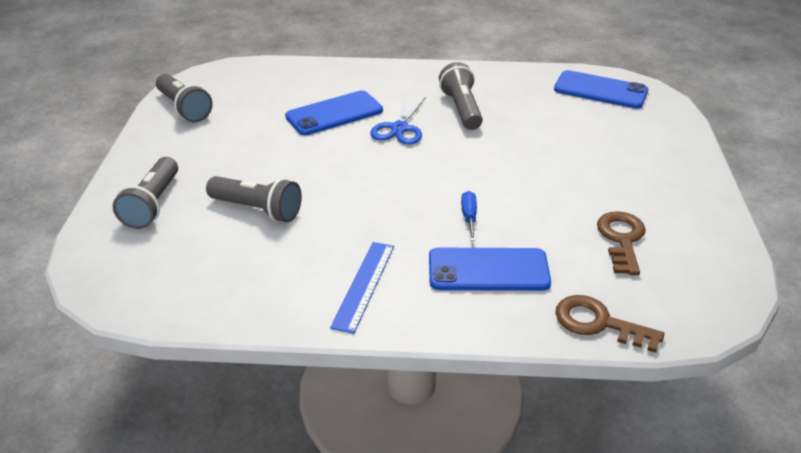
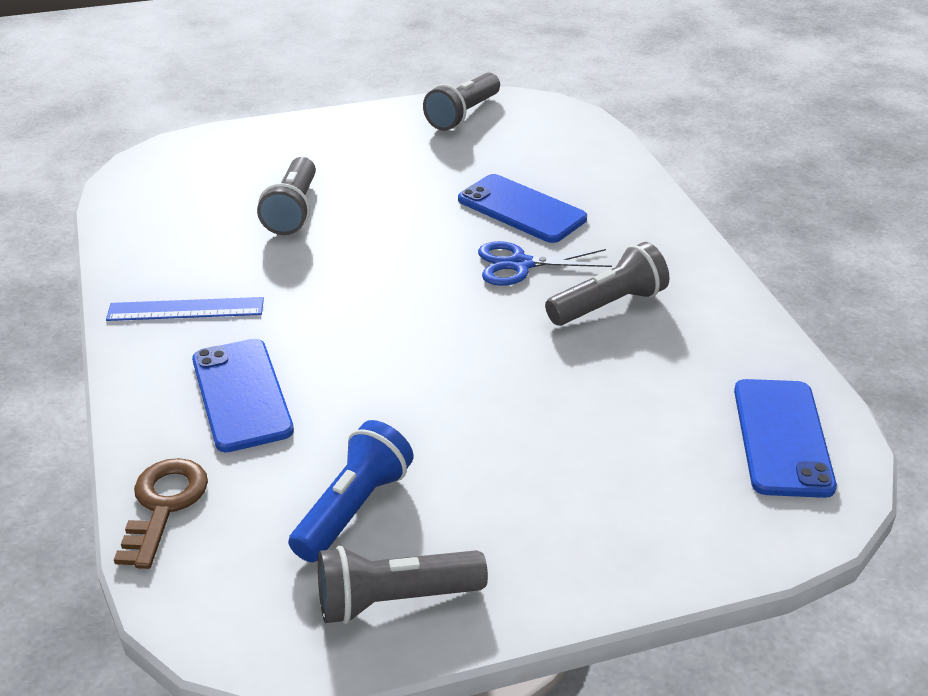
camera: 70 degrees right, 0 degrees up
(152, 204) = (275, 151): grey flashlight -> grey flashlight (395, 600)
(469, 217) = (345, 360): blue screwdriver -> none
(621, 239) = (353, 508): brown key -> blue flashlight

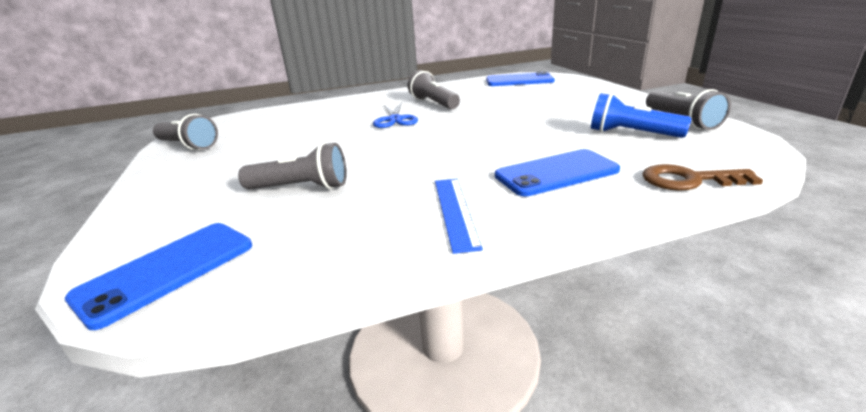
camera: 90 degrees left, 10 degrees down
(521, 209) = (333, 123): blue phone -> blue phone (167, 271)

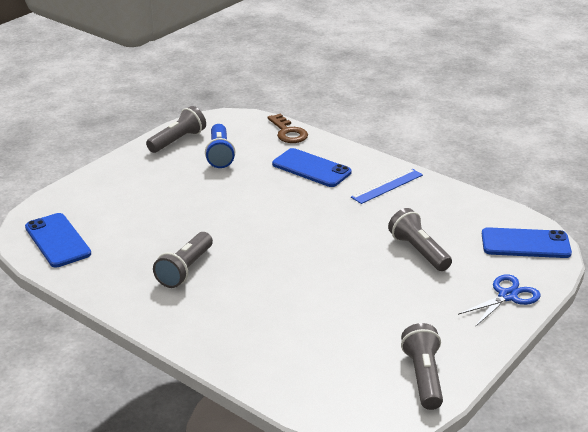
camera: 125 degrees left, 5 degrees up
(395, 119) = (255, 273): blue scissors -> blue scissors (507, 296)

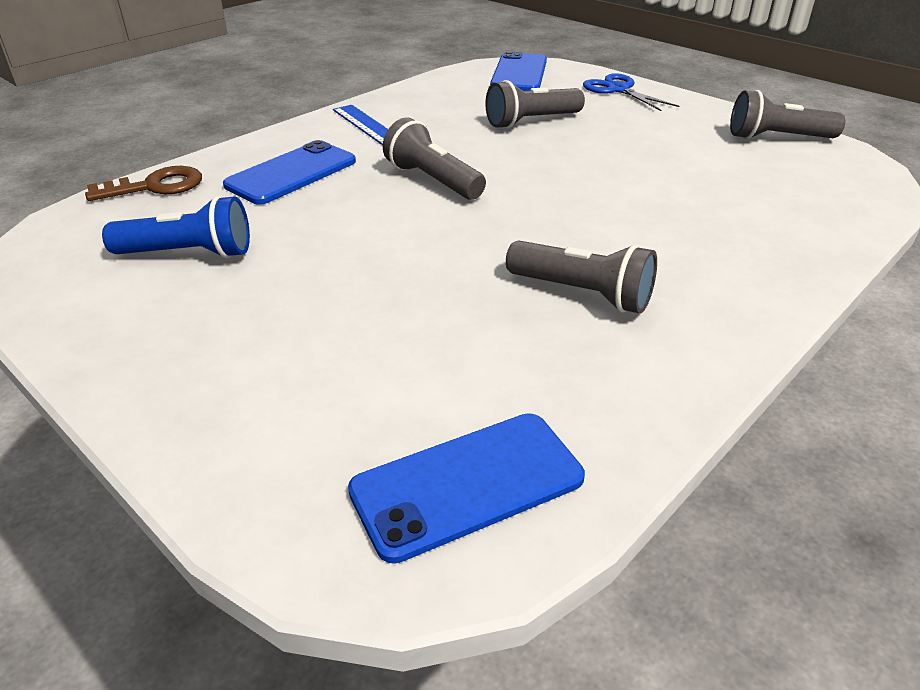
camera: 85 degrees left, 5 degrees up
(178, 141) = (88, 304): grey flashlight -> grey flashlight (433, 180)

